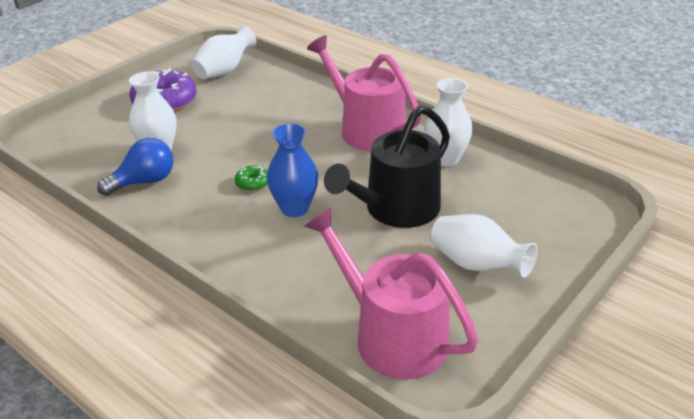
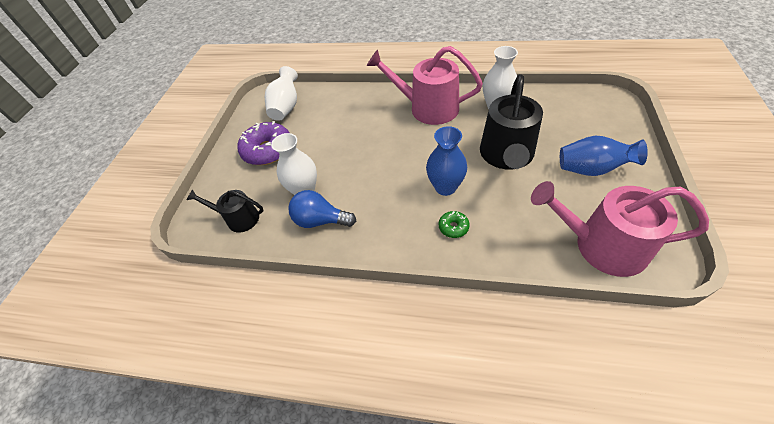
camera: 25 degrees left, 15 degrees up
(78, 148) = (239, 218): none -> black watering can
(144, 182) = (320, 220): blue light bulb -> blue light bulb turned 105 degrees counterclockwise
(253, 183) = (398, 183): green donut -> green donut (453, 227)
(476, 265) = (591, 169): white vase -> blue vase

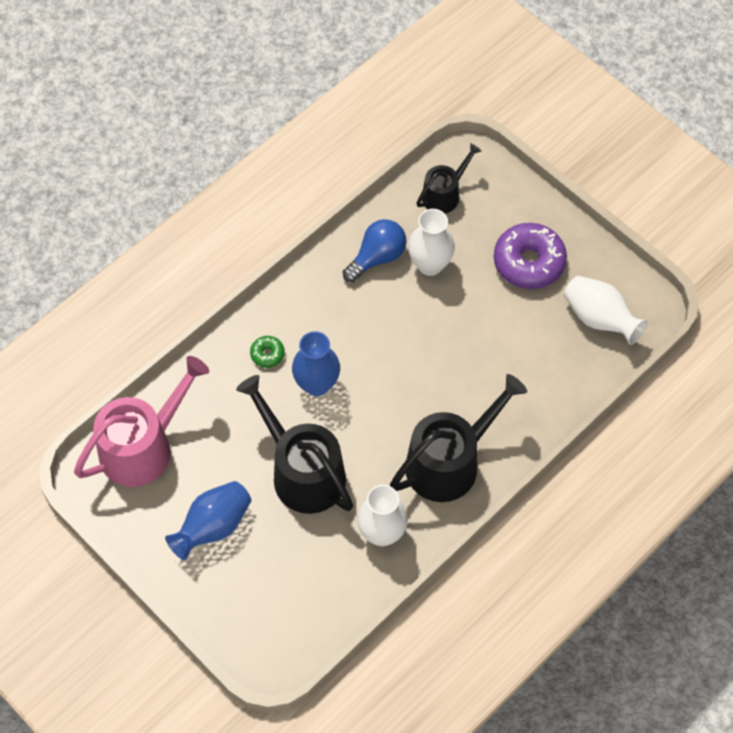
camera: 120 degrees right, 10 degrees up
(428, 108) = (449, 462): pink watering can -> black watering can

